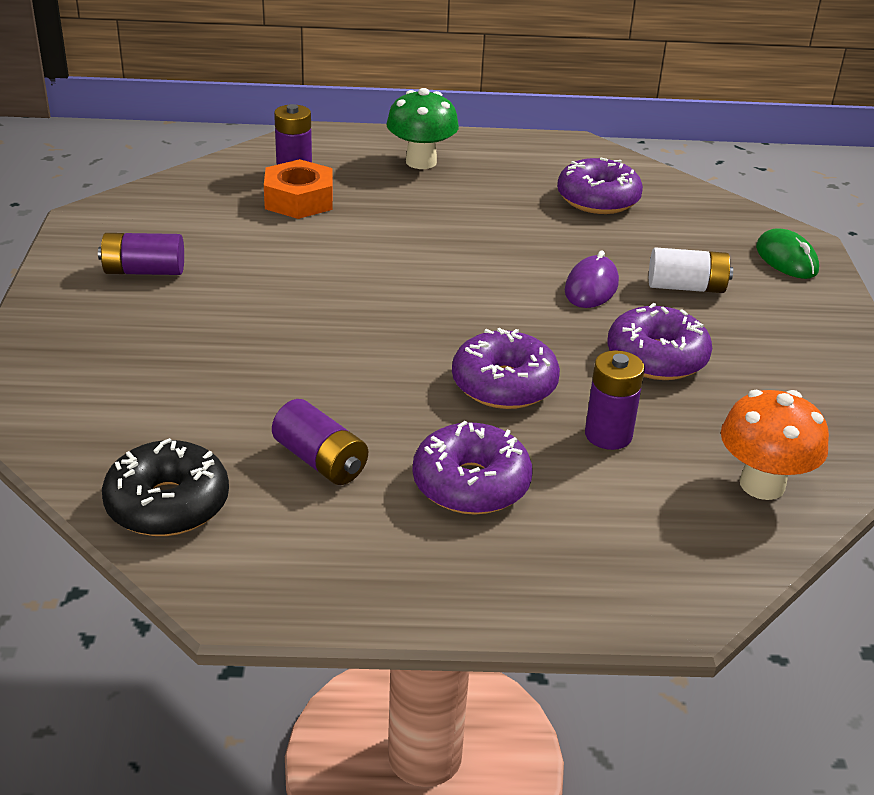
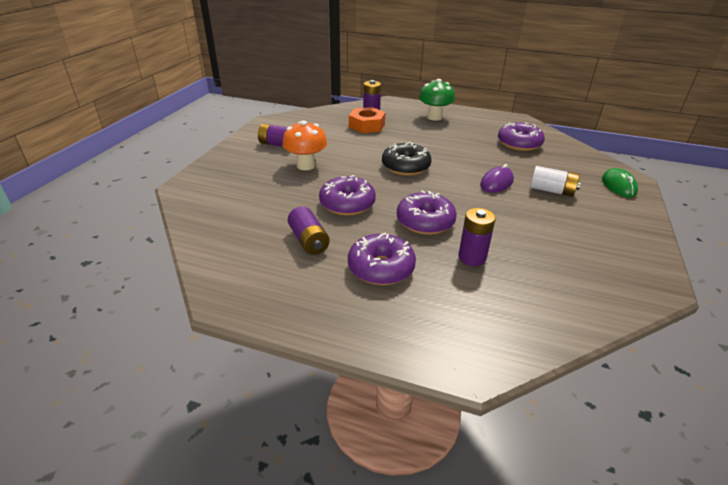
camera: 20 degrees right, 0 degrees up
(168, 504) = (222, 247): black donut -> black donut (405, 167)
(656, 358) = (519, 223): purple donut -> purple donut (347, 204)
(762, 484) = (556, 303): orange mushroom -> orange mushroom (306, 165)

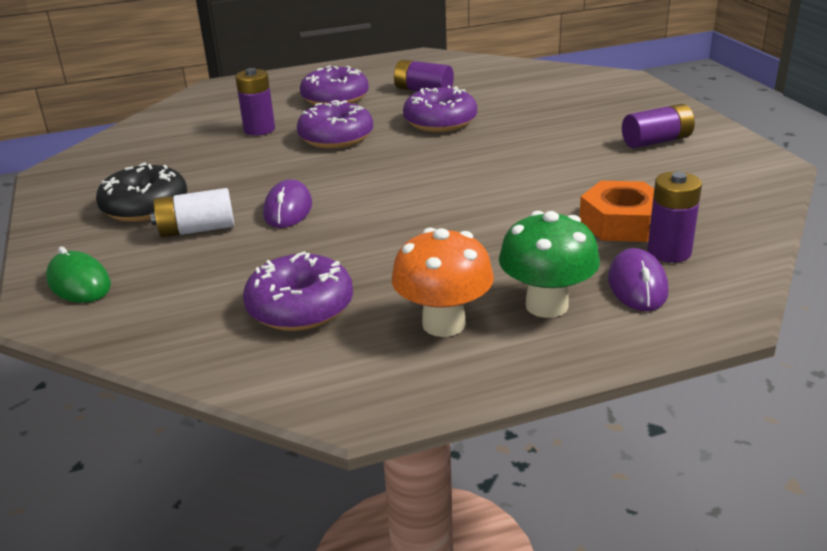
camera: 145 degrees right, 5 degrees down
(306, 165) = (562, 134): orange mushroom -> orange mushroom (443, 324)
(399, 112) = (637, 285): none -> purple mouse
(405, 167) = (441, 181): black donut -> black donut (145, 207)

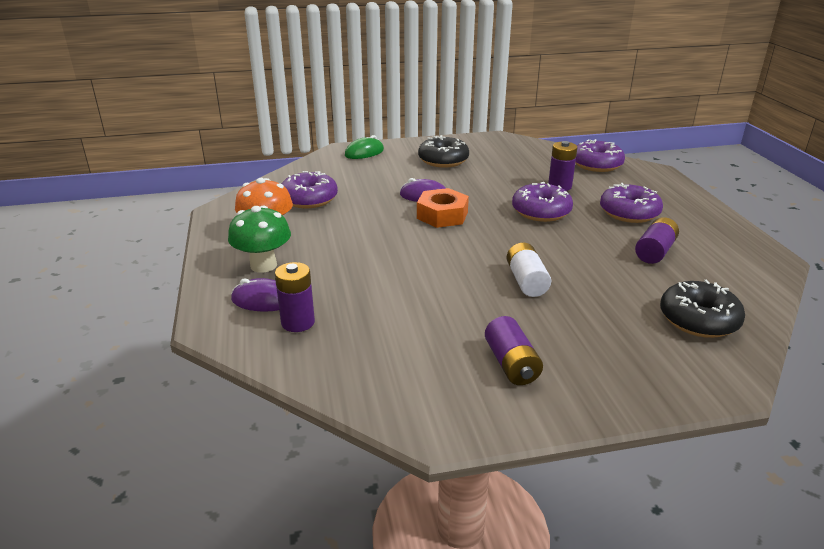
camera: 95 degrees right, 0 degrees up
(197, 230) = (408, 174): white battery -> white battery (526, 281)
(440, 122) = (572, 254): purple donut -> purple donut (596, 164)
(539, 81) = (698, 320): none -> black donut
(621, 223) = (351, 311): orange nut -> orange nut (442, 215)

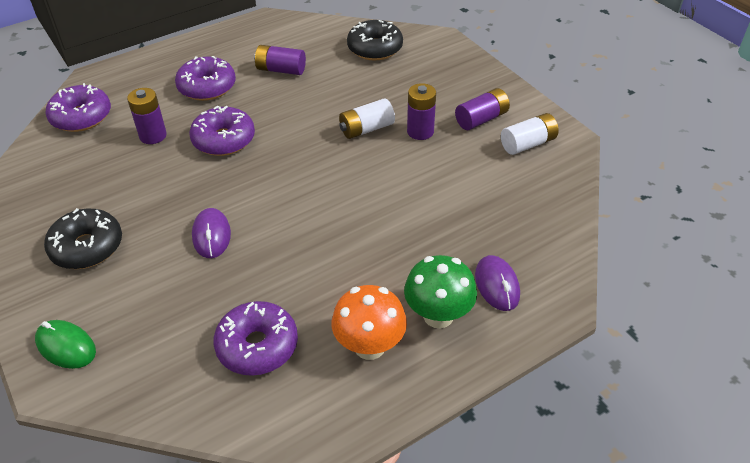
camera: 110 degrees left, 15 degrees up
(298, 322) = (512, 246): purple battery -> purple battery (420, 131)
(442, 215) = (259, 208): orange nut -> none
(443, 387) = (528, 144): none -> white battery

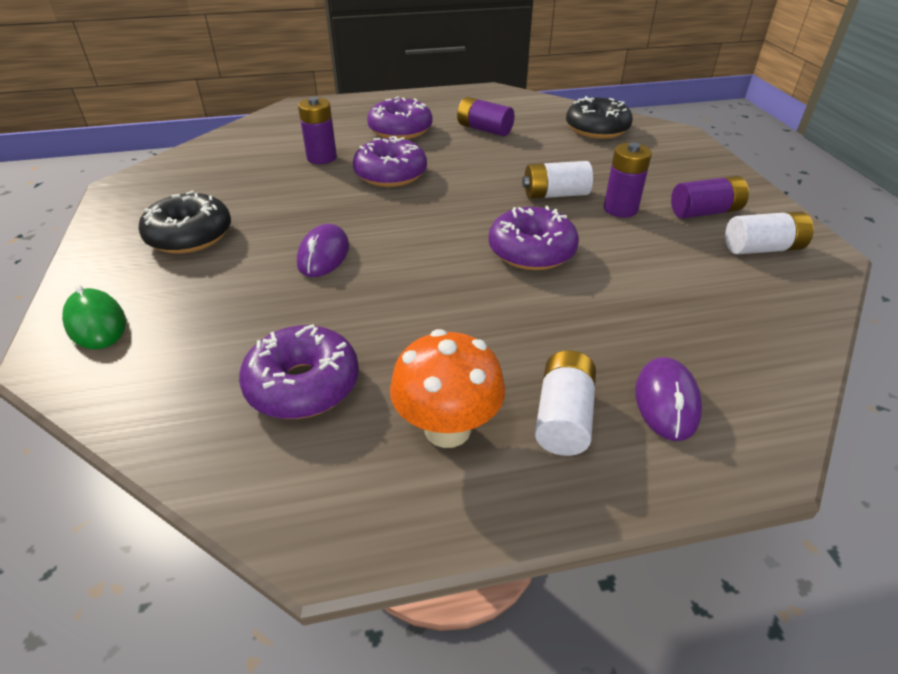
camera: 20 degrees right, 5 degrees down
(81, 117) = (265, 131): purple donut -> purple donut (531, 251)
(438, 315) = (563, 417): green mushroom -> white battery

